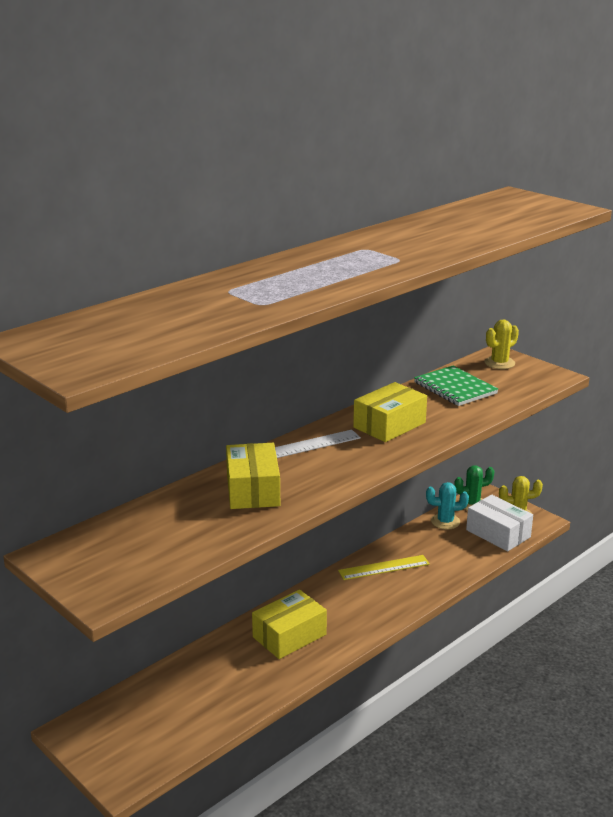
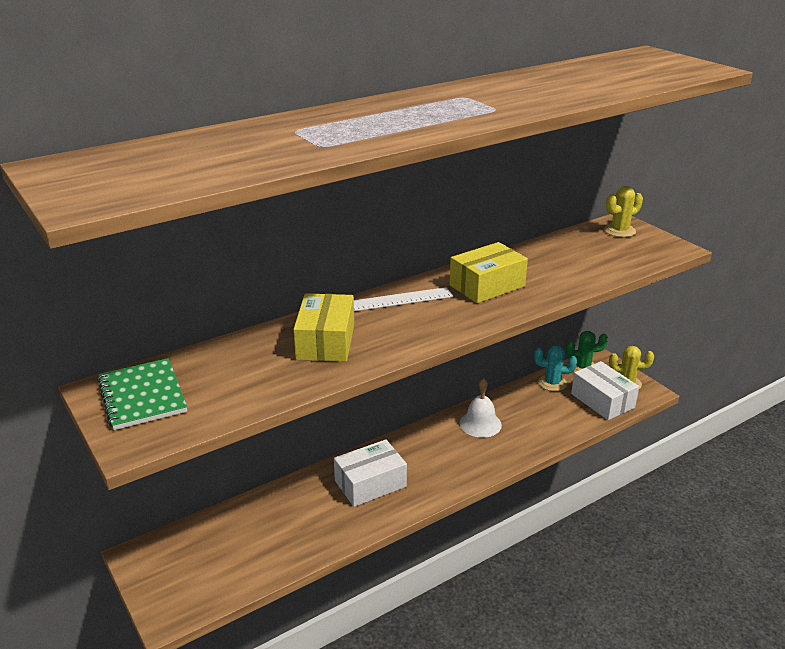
camera: 10 degrees right, 5 degrees up
(289, 636) = (370, 484): yellow box -> white box
(384, 568) = (480, 424): yellow ruler -> white bell
(455, 388) = (566, 253): green notebook -> green notebook (142, 396)

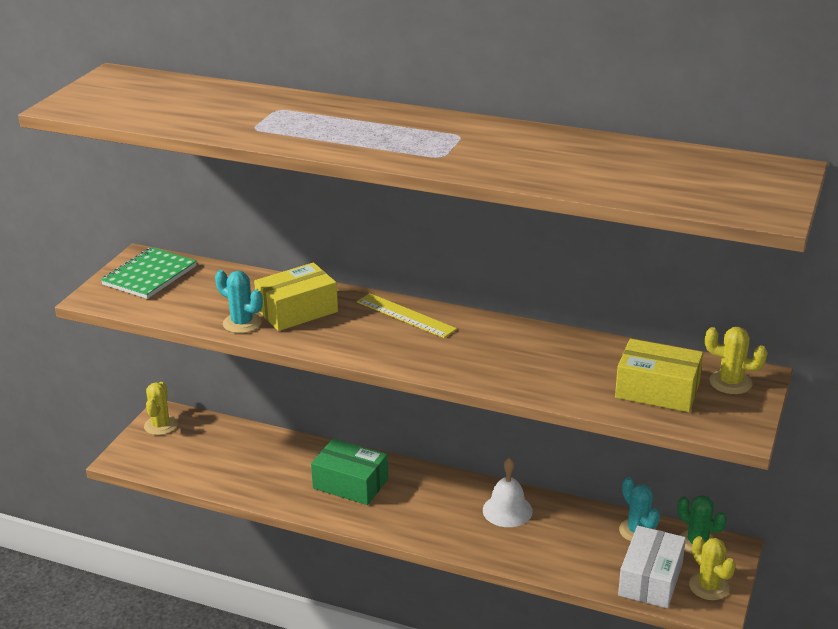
camera: 55 degrees right, 0 degrees up
(151, 565) = (161, 425): none -> yellow cactus
(308, 375) = (242, 323): none -> turquoise cactus
(370, 484) = (350, 483): white box -> green box
(400, 300) = (405, 315): white ruler -> yellow ruler
(487, 286) = (489, 347): yellow box -> yellow box (657, 390)

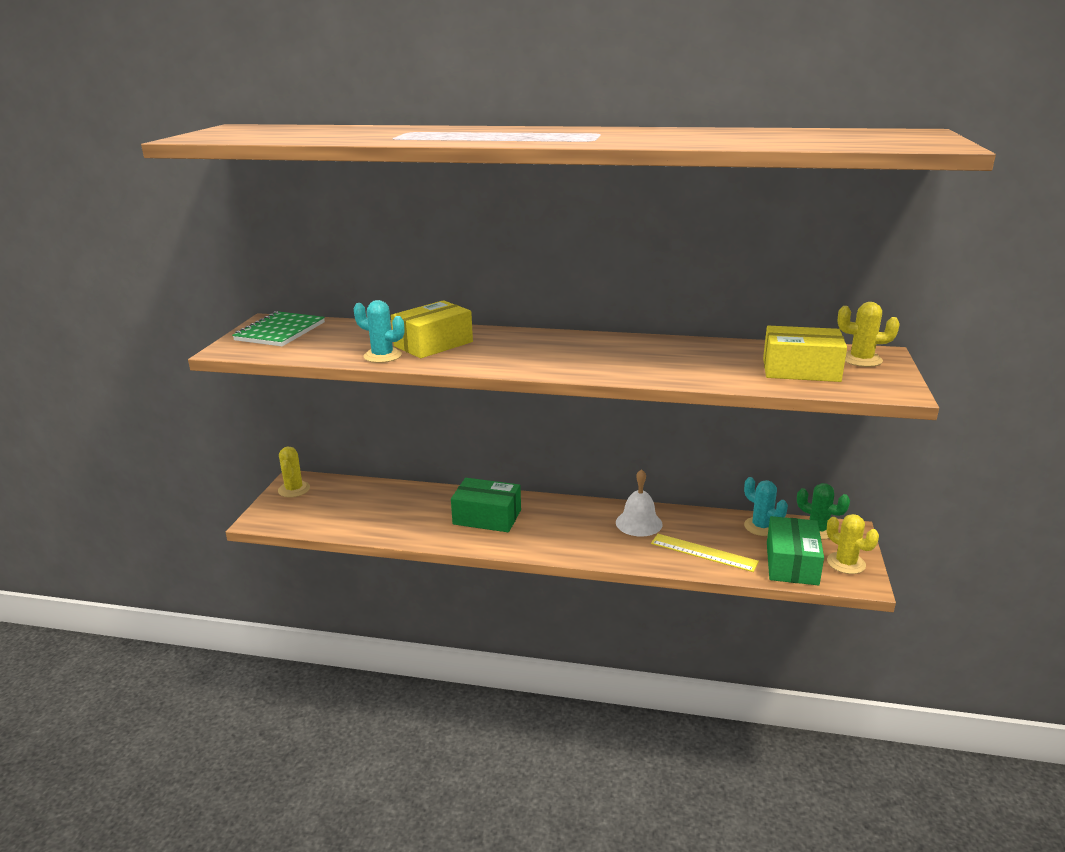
camera: 10 degrees left, 5 degrees down
(405, 315) = (538, 340): yellow ruler -> yellow ruler (703, 553)
(650, 579) = (791, 563): white box -> green box

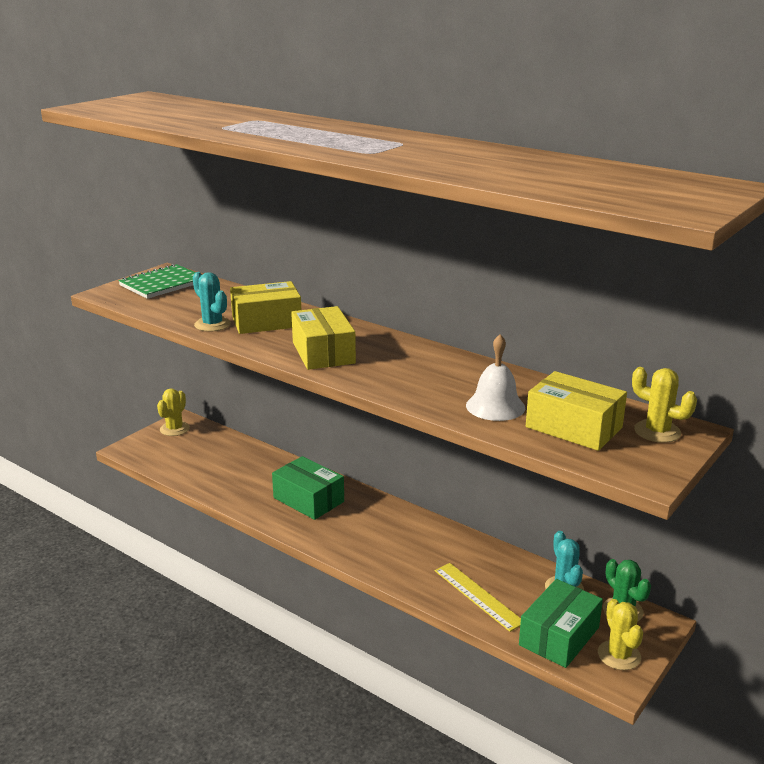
camera: 25 degrees right, 0 degrees up
(522, 358) = (323, 353): none -> yellow box
(639, 523) = (442, 547): white bell -> white bell (495, 406)

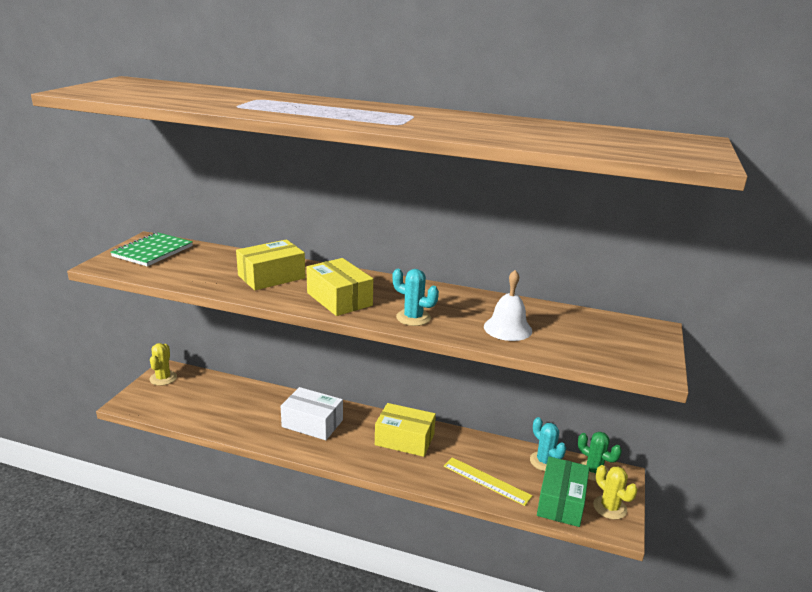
camera: 20 degrees left, 0 degrees up
(212, 324) = (224, 284): turquoise cactus -> turquoise cactus (413, 318)
(308, 500) = (312, 423): green box -> white box
(573, 427) = (576, 338): yellow box -> yellow box (404, 439)
(657, 431) = (635, 333): yellow cactus -> none

